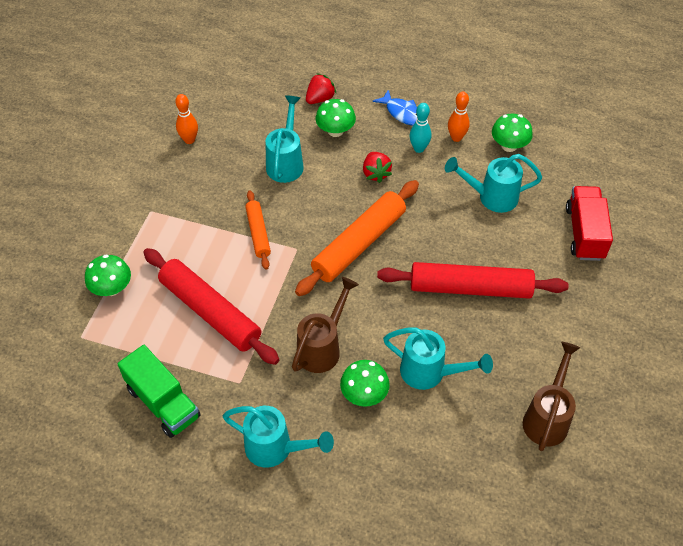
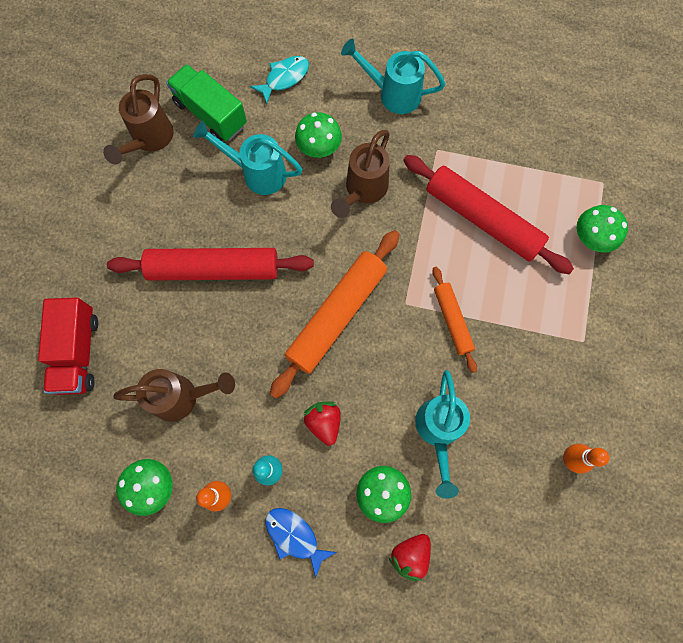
camera: 175 degrees right, 20 degrees up
(163, 402) = (503, 126): green truck -> green truck (211, 114)
(398, 478) = (284, 78): none -> turquoise fish
(491, 197) = (183, 397): turquoise watering can -> brown watering can

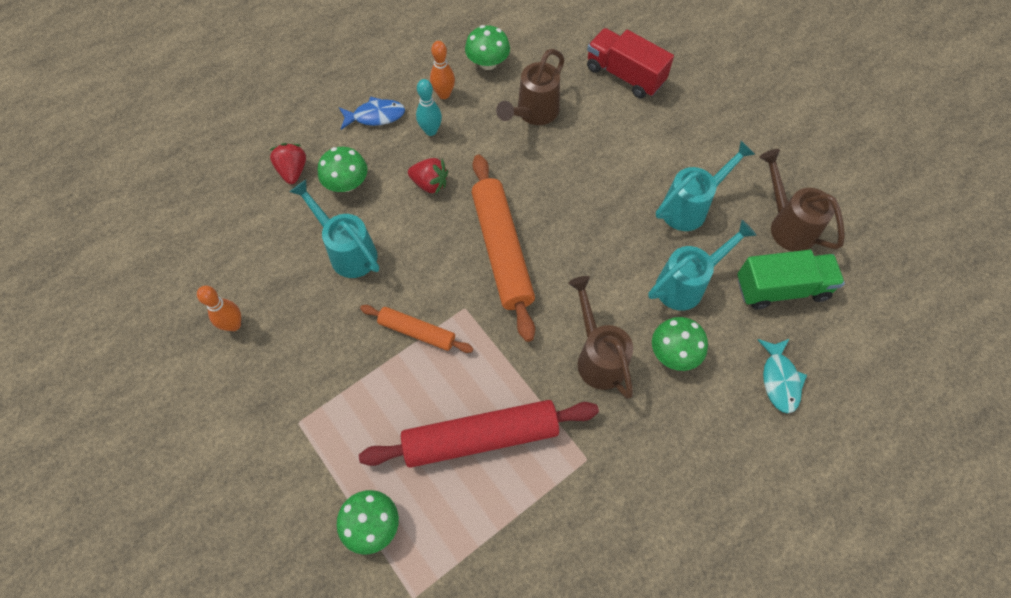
camera: 130 degrees right, 10 degrees down
(214, 269) = (619, 194): red rolling pin -> none
(392, 94) = (685, 469): turquoise watering can -> turquoise watering can (690, 207)

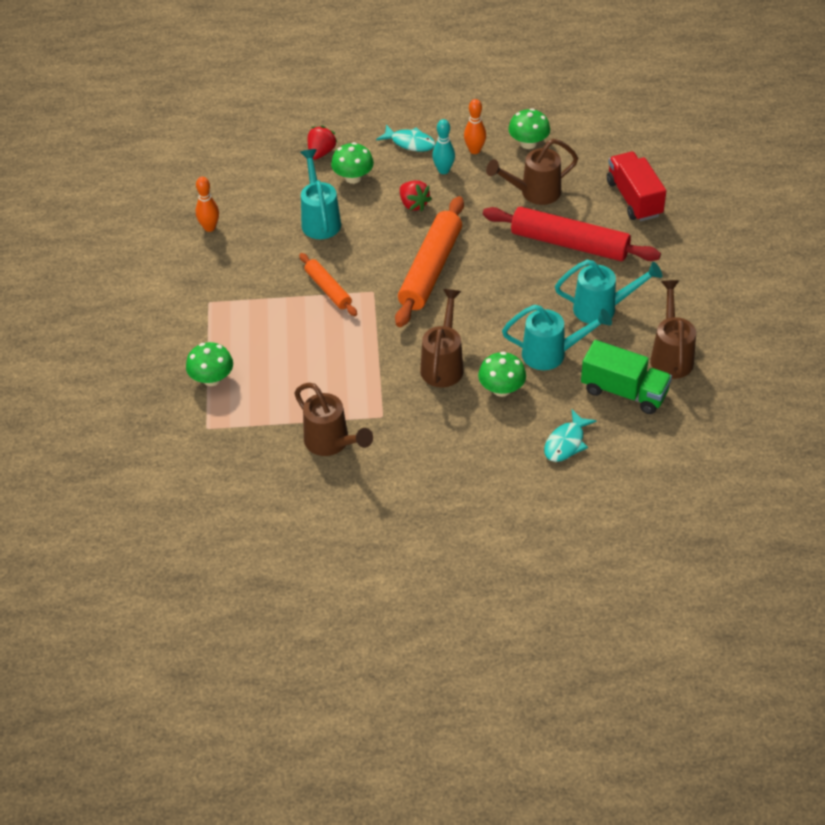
camera: 35 degrees right, 15 degrees down
(375, 116) = (410, 143): blue fish -> turquoise fish
(481, 438) = (320, 369): red rolling pin -> red rolling pin (569, 244)
(562, 529) = (332, 443): none -> brown watering can

